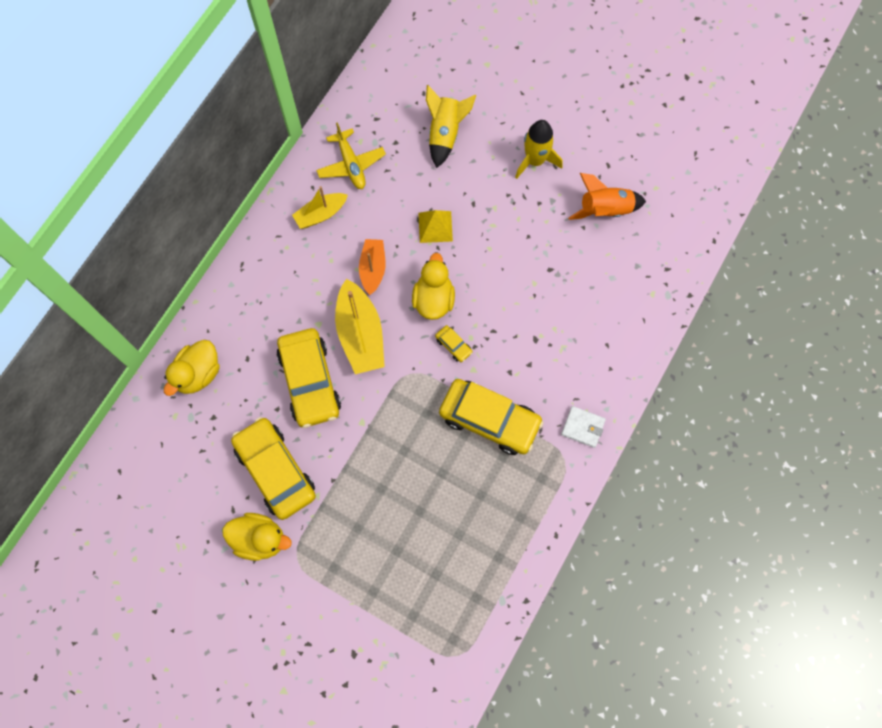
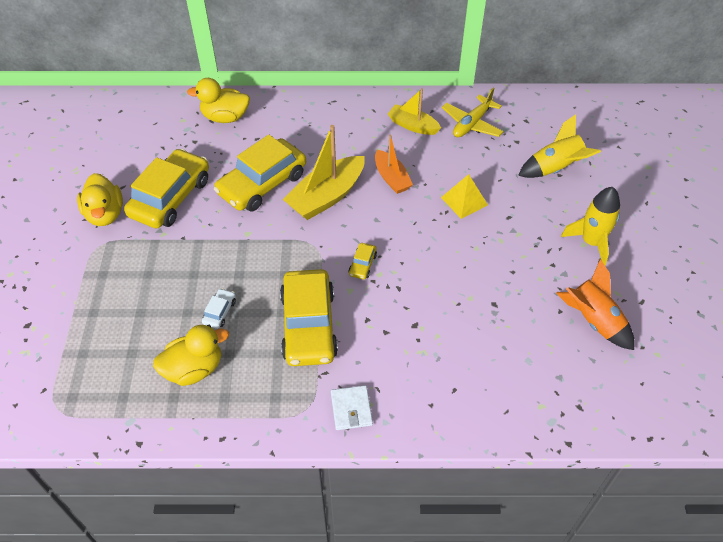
camera: 60 degrees right, 20 degrees down
(373, 269) = (391, 178): orange boat -> orange boat turned 90 degrees clockwise
(433, 299) = (395, 230): yellow duck -> yellow duck (194, 369)
(435, 484) = (220, 312): none -> white car

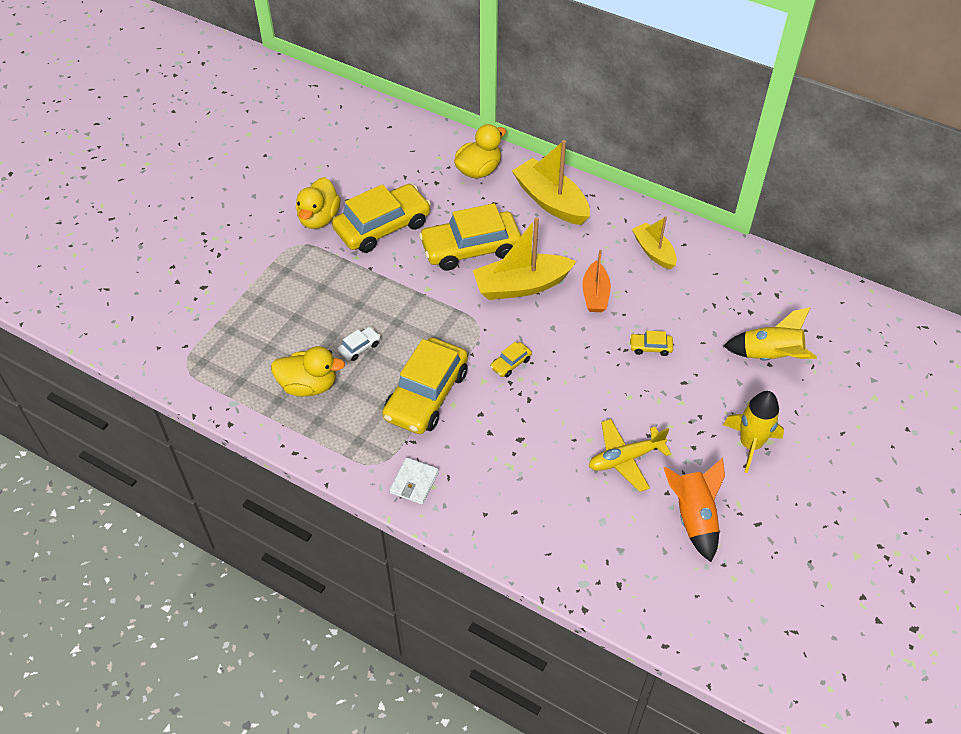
camera: 30 degrees right, 0 degrees up
(225, 117) = (478, 170): yellow duck -> yellow duck turned 105 degrees clockwise
(303, 119) = (551, 201): none -> yellow boat
(464, 201) = (650, 347): yellow pyramid -> yellow car
(472, 124) = (716, 274): yellow plane -> yellow plane (625, 458)

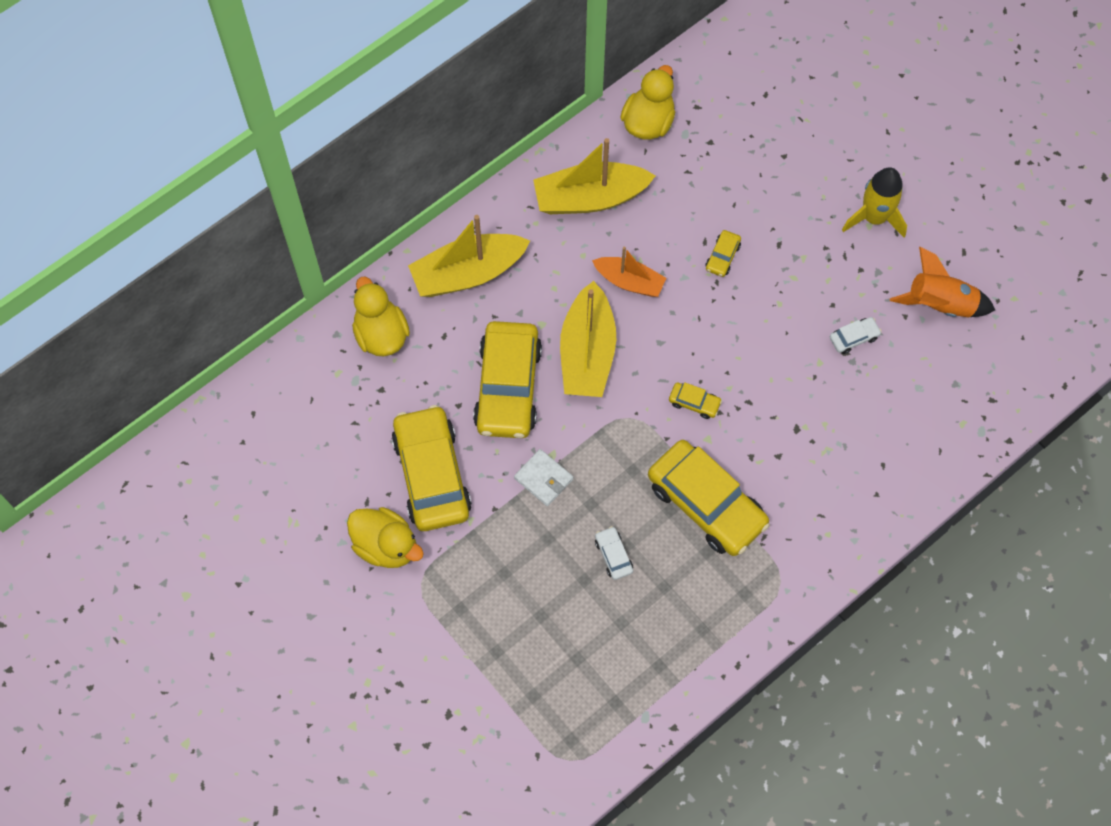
camera: 70 degrees left, 15 degrees up
(308, 385) = (649, 626): yellow duck -> yellow duck (648, 122)
(414, 482) = (817, 551): white wallet -> white wallet (543, 478)
(510, 363) = (694, 403): yellow car -> yellow car turned 45 degrees counterclockwise
(625, 458) = (854, 338): yellow plane -> white car
(653, 251) = (590, 198): yellow boat -> yellow boat, size x1.63
(769, 356) = (774, 151): yellow rocket -> none

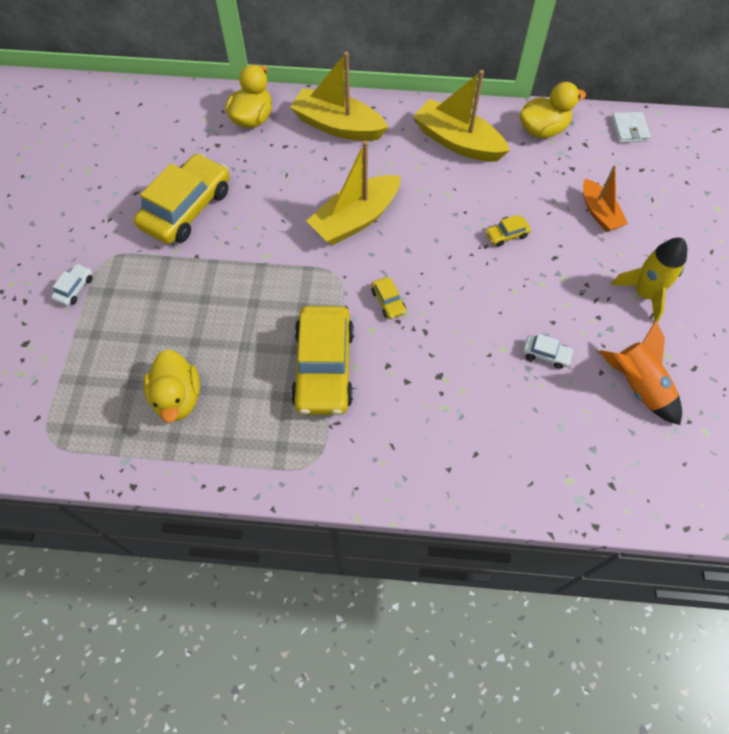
camera: 45 degrees right, 5 degrees down
(386, 546) = (115, 223): yellow duck -> yellow duck (178, 398)
(508, 387) = (286, 199): yellow car -> none
(543, 478) = (244, 264): white wallet -> white wallet (629, 129)
(613, 555) = (229, 344): white car -> white car (74, 288)
(629, 281) = (428, 202): orange boat -> orange boat (599, 213)

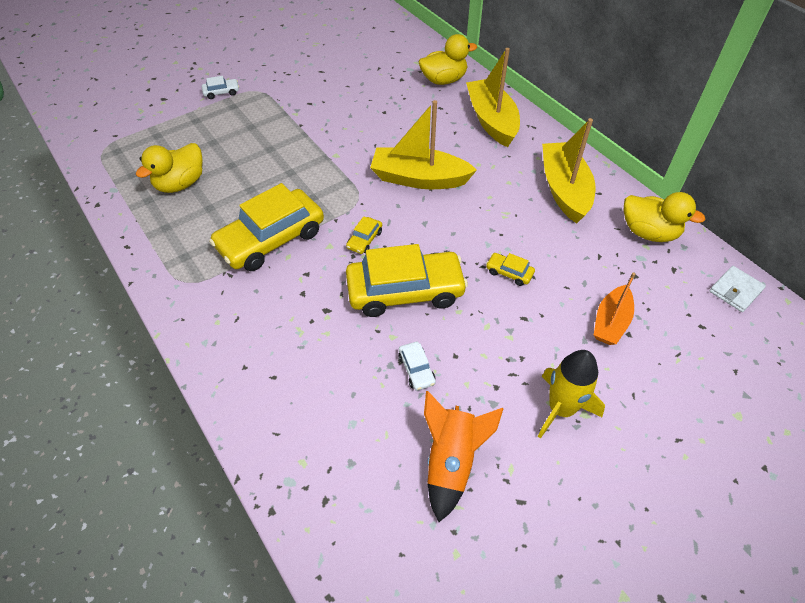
camera: 50 degrees right, 10 degrees down
(186, 208) = (333, 98): yellow car -> yellow car (405, 291)

